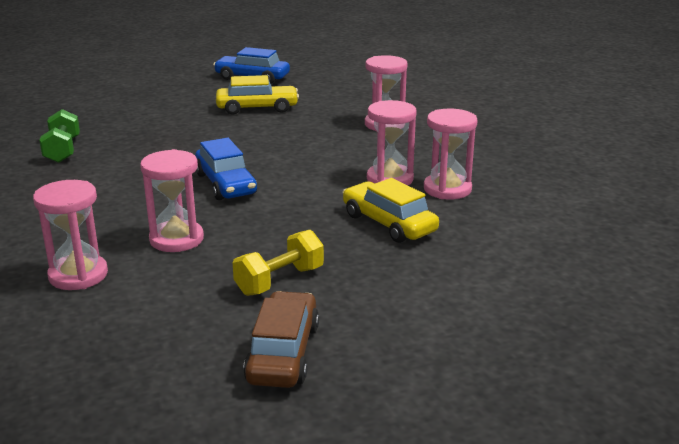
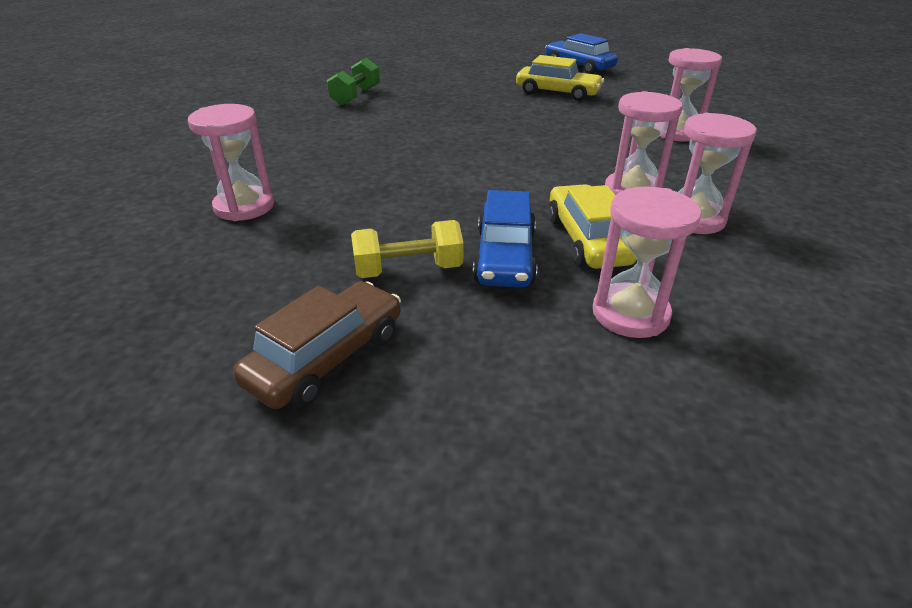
camera: 30 degrees right, 10 degrees up
(176, 239) = (359, 197): pink hourglass -> pink hourglass (630, 314)
(226, 184) = (458, 155): blue car -> blue car (505, 256)

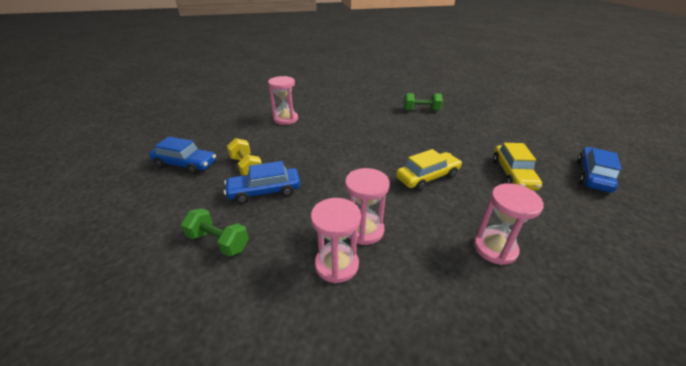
camera: 70 degrees right, 0 degrees up
(327, 358) = (185, 164): brown car -> blue car
(587, 240) = (290, 217): yellow car -> yellow car (427, 177)
(630, 314) = (218, 242): pink hourglass -> green dumbbell

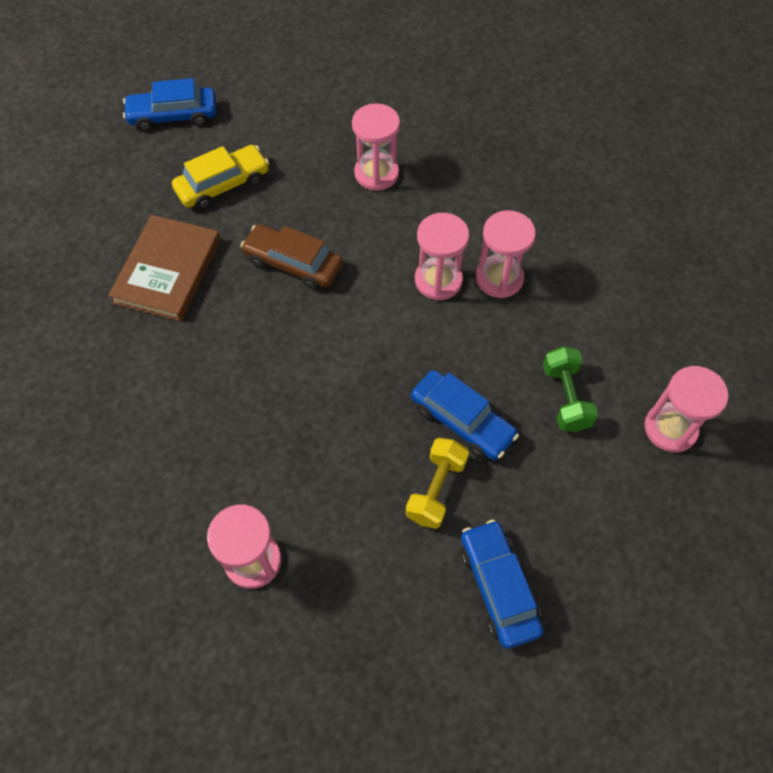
camera: 125 degrees left, 25 degrees up
(125, 284) = (670, 428): none -> pink hourglass
(421, 110) = (69, 353): green dumbbell -> none
(427, 177) = (293, 264): yellow car -> brown car
(451, 140) = (168, 271): none -> brown book

